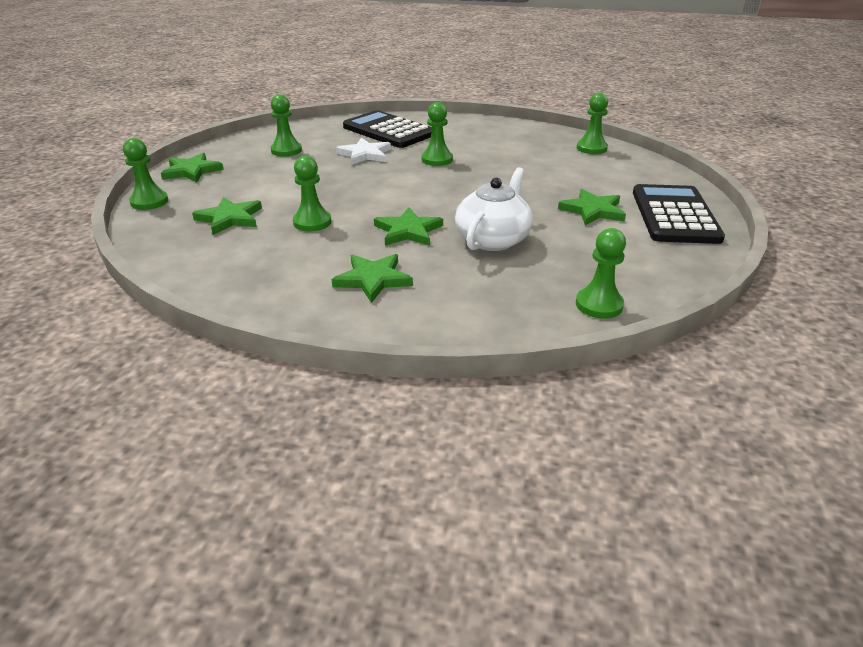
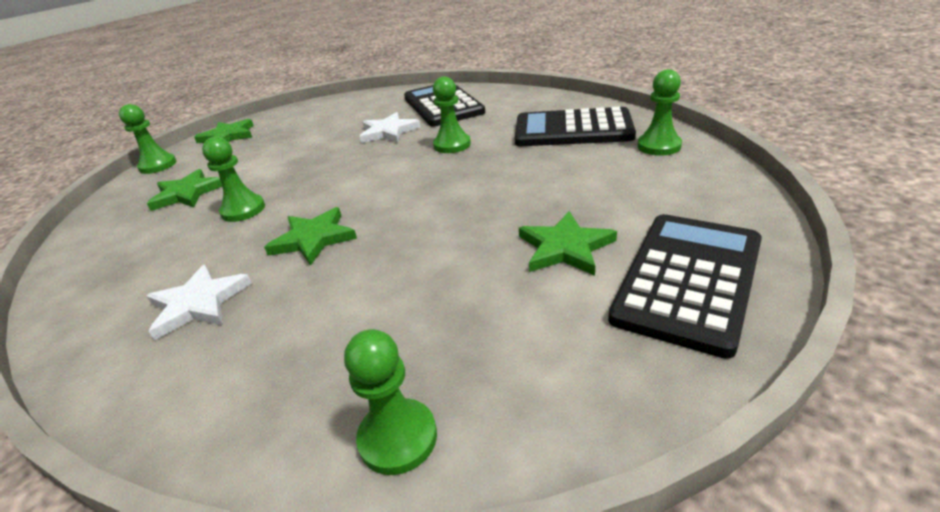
camera: 30 degrees right, 0 degrees up
(286, 150) = (326, 121): green pawn -> none
(373, 279) = (198, 303): green star -> white star
(493, 239) = (388, 271): white teapot -> none
(520, 142) = (573, 129): none -> black calculator

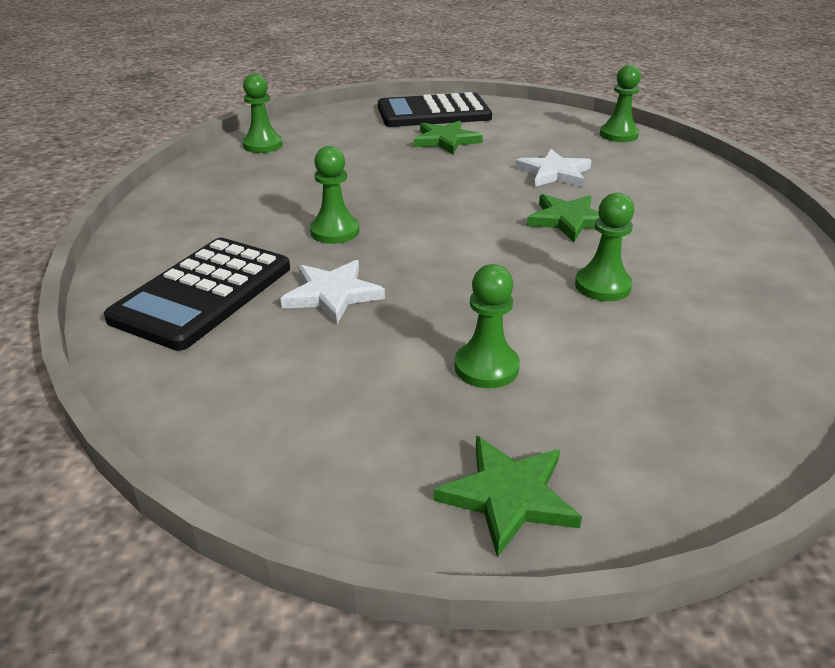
camera: 135 degrees left, 0 degrees up
(158, 165) = (685, 492): green pawn -> green pawn (486, 367)
(187, 193) = (655, 361): green star -> none
(198, 303) = (686, 222): white star -> white star (554, 173)
(573, 129) = (246, 183): black calculator -> none

